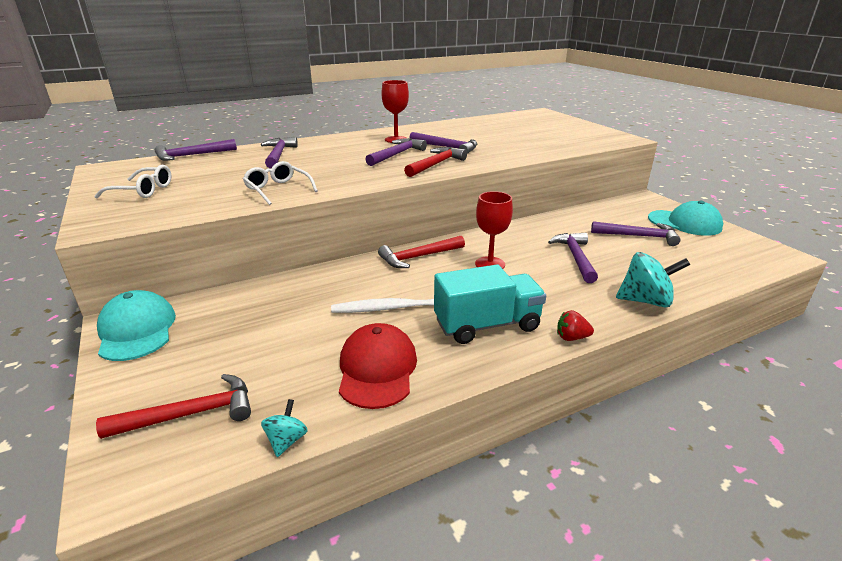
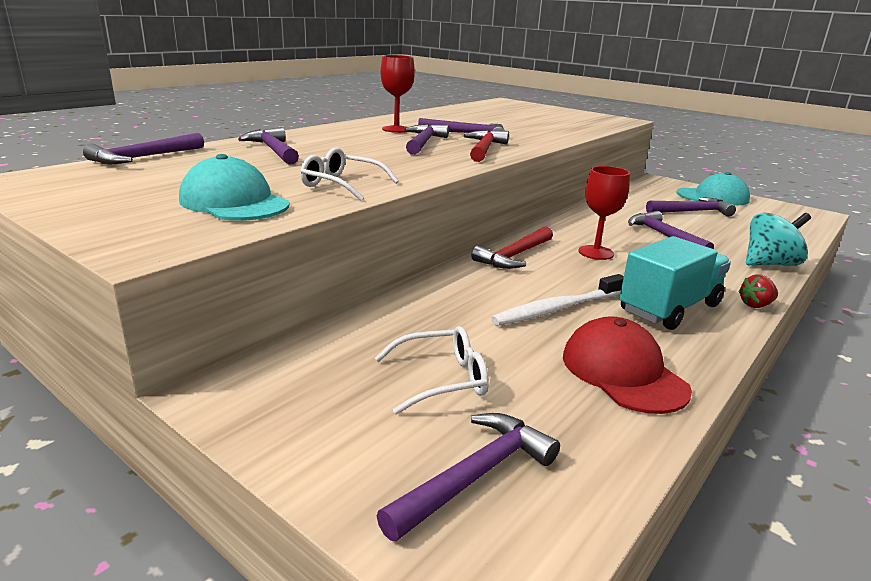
camera: 25 degrees left, 5 degrees down
(137, 330) = (257, 396): turquoise cap -> turquoise cap (234, 202)
(143, 191) = (140, 201): white glasses -> white glasses (442, 379)
(190, 414) = (474, 475): red hammer -> purple hammer
(286, 440) = (629, 470): turquoise spinning top -> none

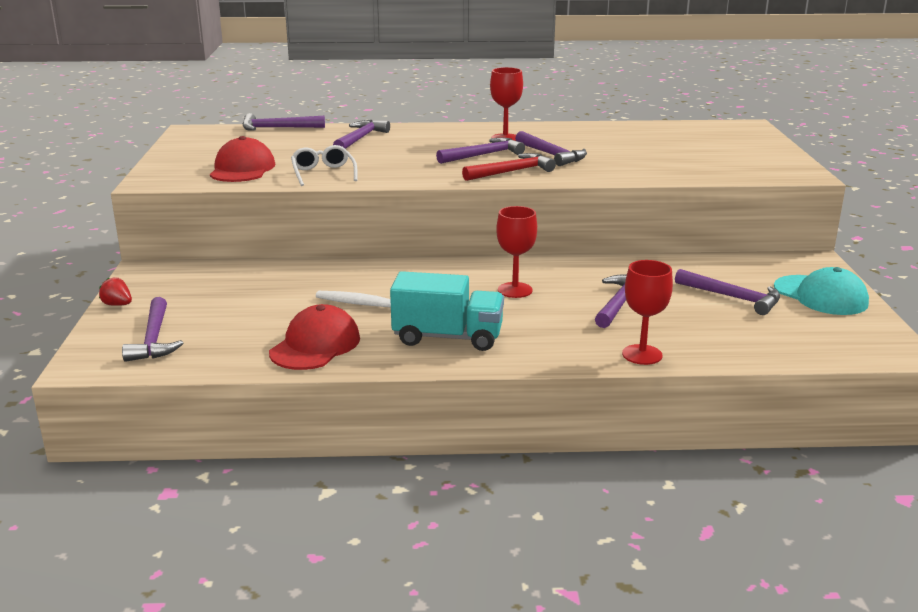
camera: 50 degrees right, 0 degrees up
(234, 202) = (242, 169): turquoise cap -> red cap
(442, 379) = (230, 306): white glasses -> none
(474, 475) = (154, 339): purple hammer -> purple hammer turned 75 degrees clockwise
(515, 256) = (448, 270): red hammer -> none
(755, 305) = (517, 364): red strawberry -> red strawberry (117, 305)
(769, 264) = (642, 355): turquoise spinning top -> red goblet

